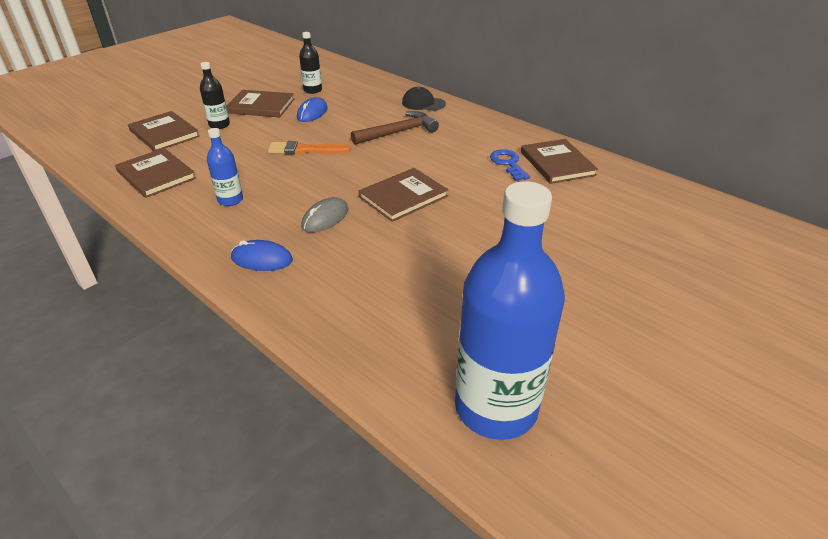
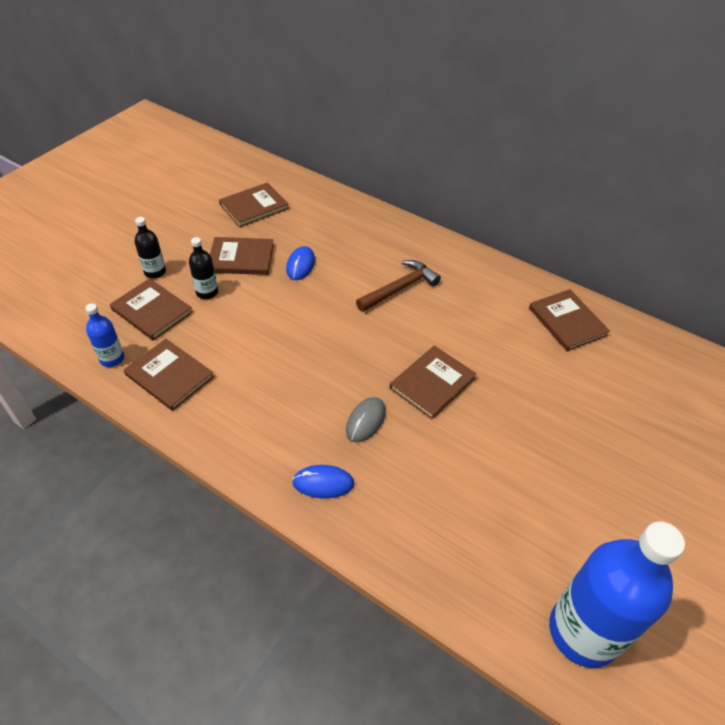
camera: 10 degrees left, 10 degrees up
(230, 200) = (262, 405): blue bottle -> blue bottle (112, 359)
(288, 76) = (254, 206): none -> brown book
(305, 150) = (312, 324): orange brush -> none
(313, 90) = (288, 228): black bottle -> black bottle (155, 272)
(423, 103) = (412, 241): black cap -> none
(508, 163) = (520, 326): blue key -> none

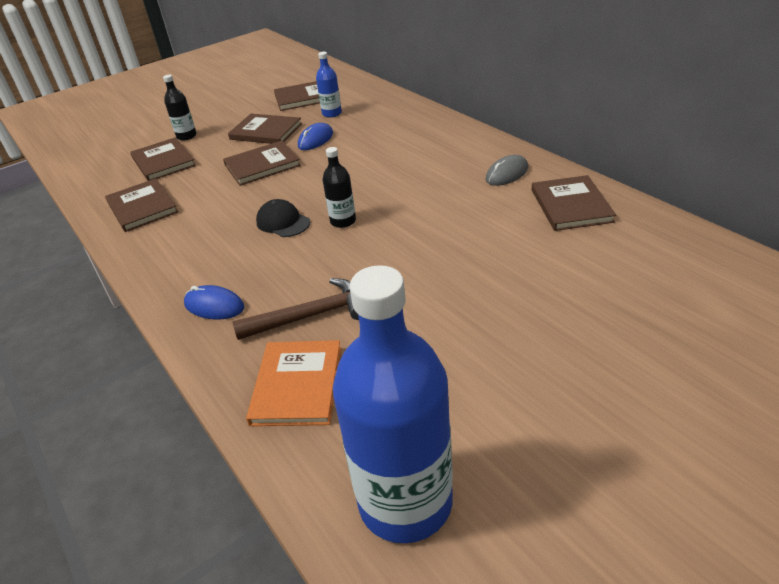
camera: 25 degrees right, 10 degrees down
(112, 359) = (106, 190): blue bottle -> blue bottle (332, 113)
(207, 292) = (218, 153): black bottle -> black bottle (343, 221)
(329, 375) = (283, 222): none -> black cap
(365, 421) = (292, 262): grey mouse -> grey mouse (507, 174)
(399, 288) = (399, 163): brown hammer -> brown hammer (310, 316)
(432, 383) = (381, 240): brown book -> brown book (262, 165)
(446, 549) = (297, 385): none -> orange book

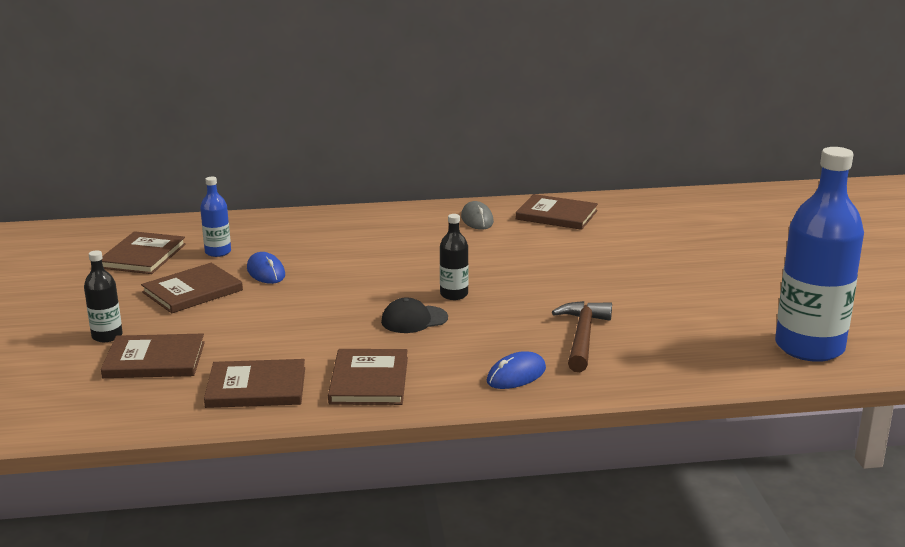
camera: 65 degrees left, 15 degrees down
(262, 165) = (274, 308): brown book -> brown book (369, 380)
(297, 385) = (665, 359): orange book -> none

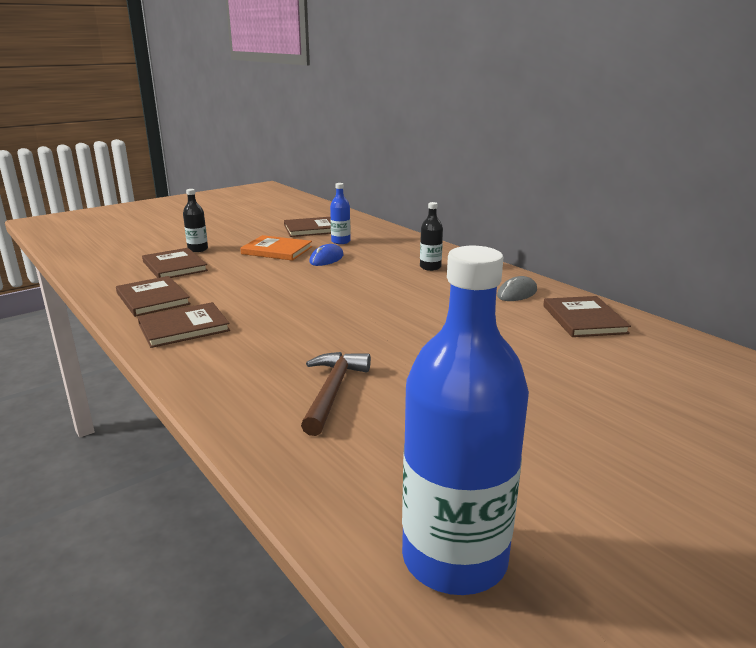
camera: 60 degrees right, 0 degrees up
(192, 291) = (277, 250): brown book -> orange book
(414, 320) = (298, 317): black cap -> none
(454, 294) = (359, 319): black bottle -> black bottle (430, 267)
(516, 375) = (230, 379): blue mouse -> none
(582, 337) = (332, 392): brown hammer -> brown hammer turned 60 degrees counterclockwise

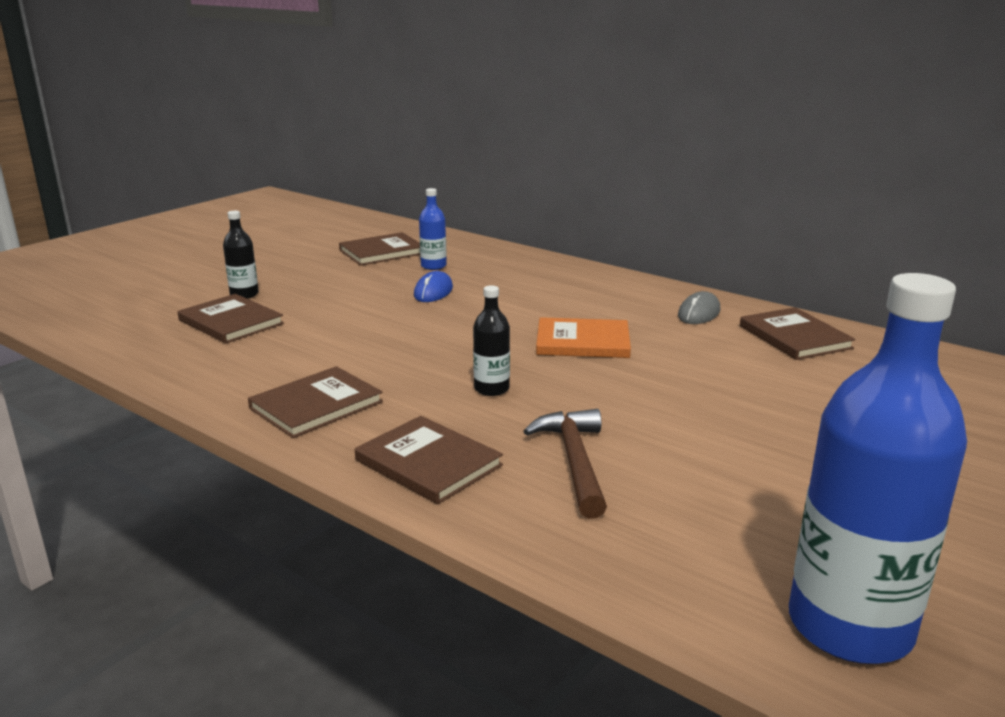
camera: 15 degrees left, 0 degrees up
(153, 299) = (238, 371): brown book -> brown book (428, 463)
(277, 250) = (357, 286): orange book -> orange book (582, 342)
(430, 267) = (573, 290): black bottle -> black bottle (491, 389)

